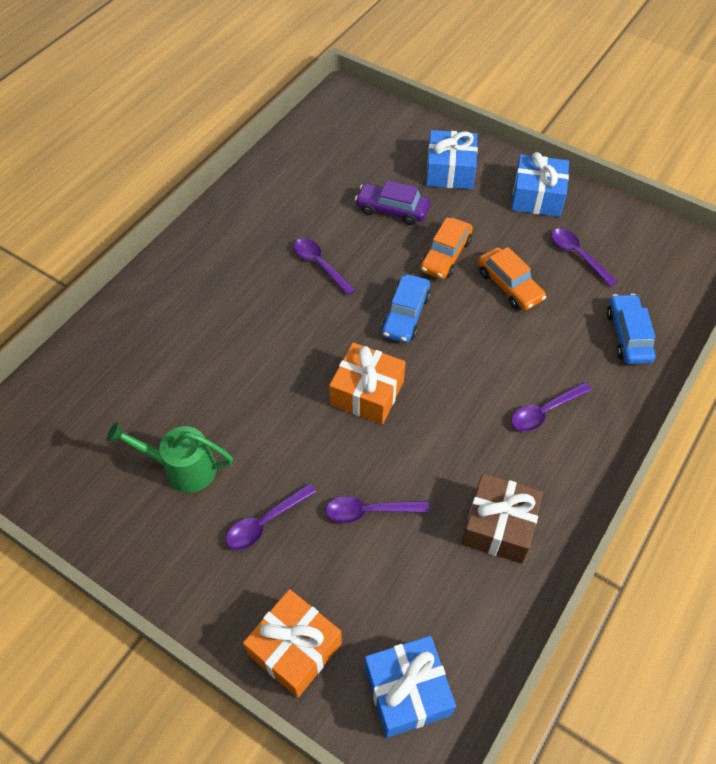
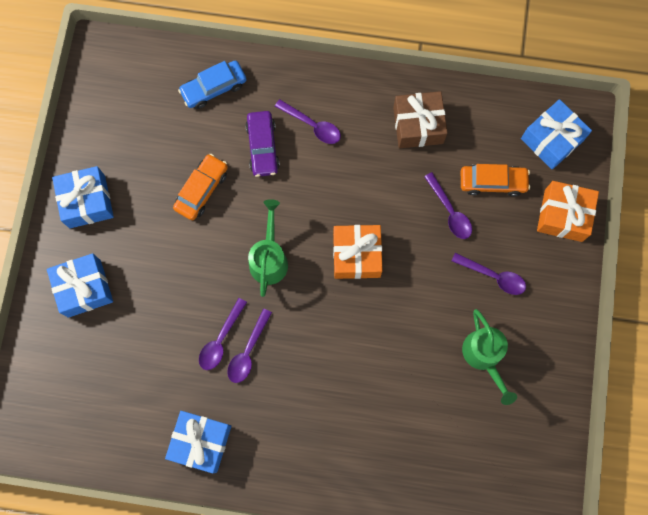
camera: 115 degrees left, 20 degrees up
(259, 205) = (201, 442): none -> blue gift
(392, 210) = (156, 319): purple car -> purple car (262, 147)
(405, 315) = (269, 258): blue car -> green watering can
(445, 255) = (191, 252): orange car -> orange car (492, 182)
(578, 255) = (145, 147): purple spoon -> purple spoon (221, 339)

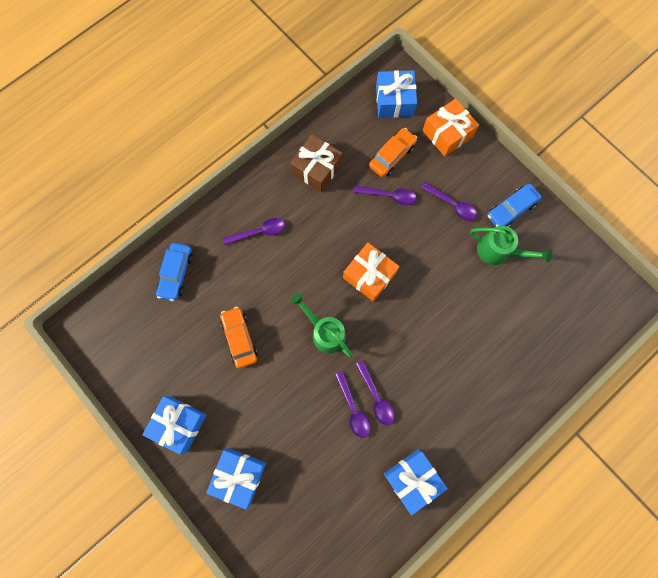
camera: 50 degrees left, 0 degrees up
(262, 147) = (245, 275): purple car -> none
(493, 276) = (452, 204): purple spoon -> purple spoon turned 60 degrees clockwise
(539, 336) = (511, 209): none -> blue car

